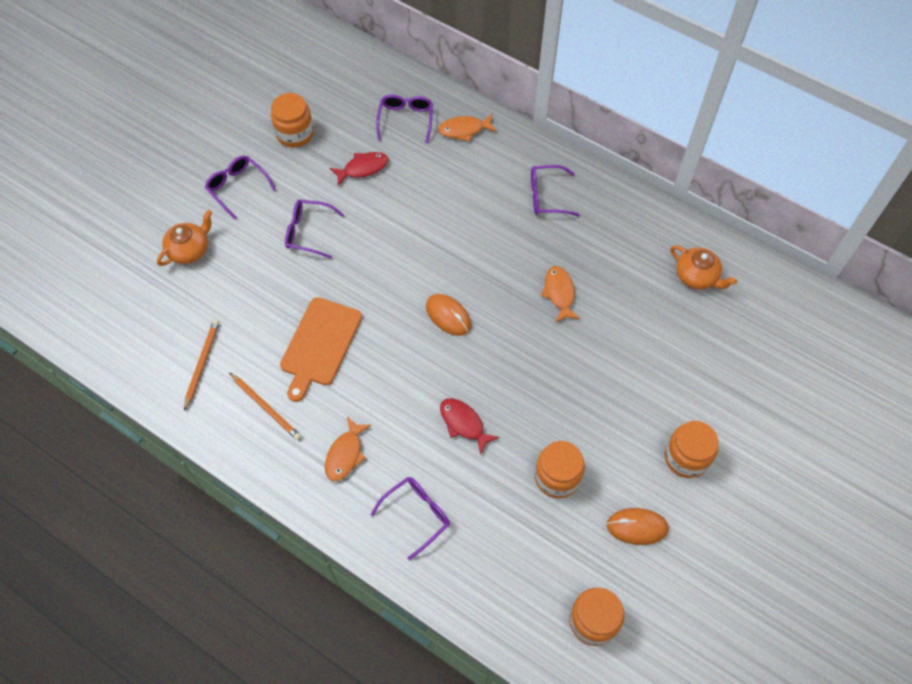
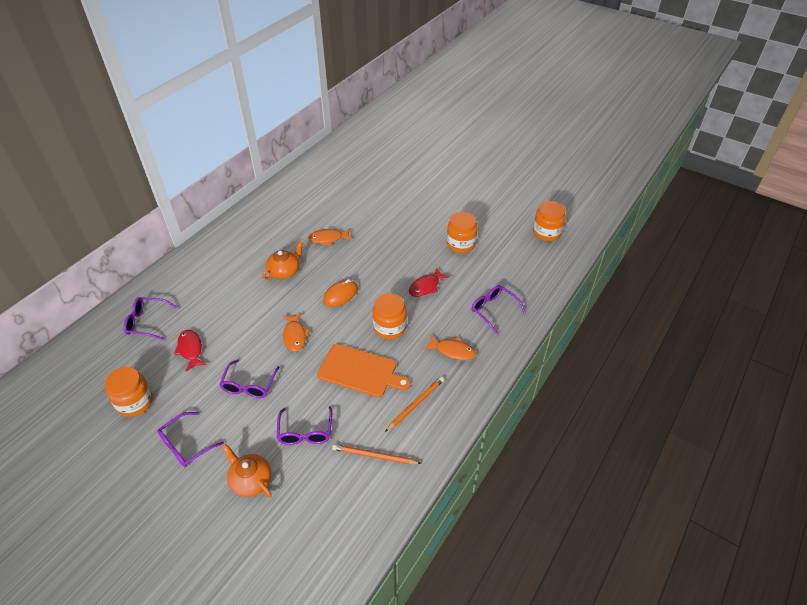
camera: 90 degrees left, 15 degrees down
(464, 130) = (170, 286): orange fish -> orange fish (295, 336)
(547, 196) = (246, 242): purple glasses -> purple glasses (305, 432)
(637, 527) = (488, 213): orange mouse -> none
(686, 457) = (444, 192): orange jar -> orange jar (389, 327)
(697, 276) = (323, 180): orange teapot -> orange teapot (285, 271)

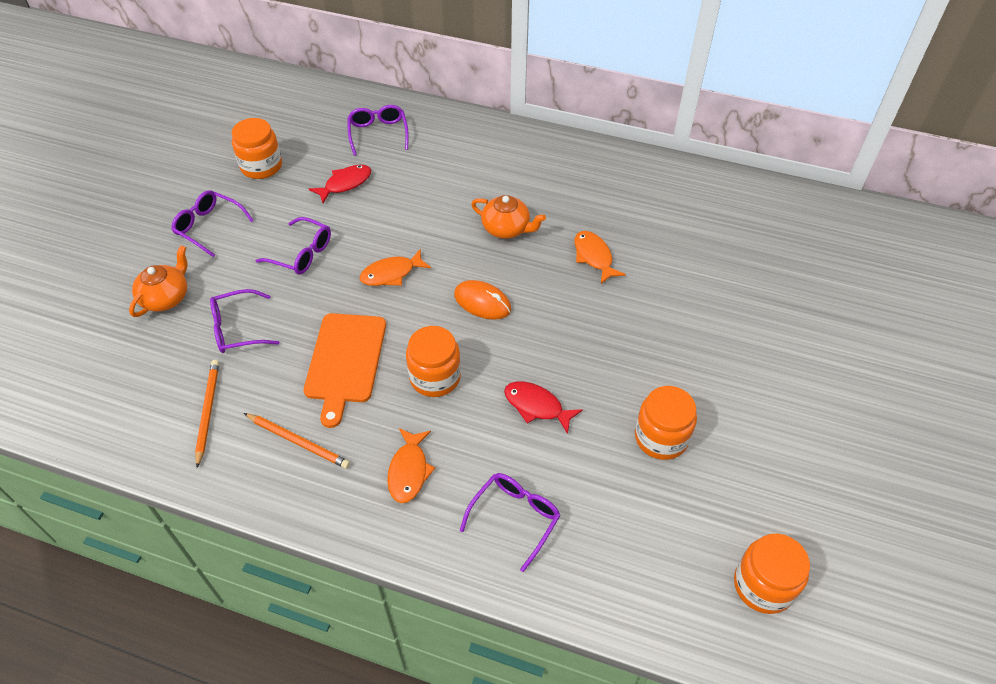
camera: 75 degrees right, 5 degrees up
(249, 385) = (301, 253): purple glasses -> purple glasses turned 150 degrees counterclockwise

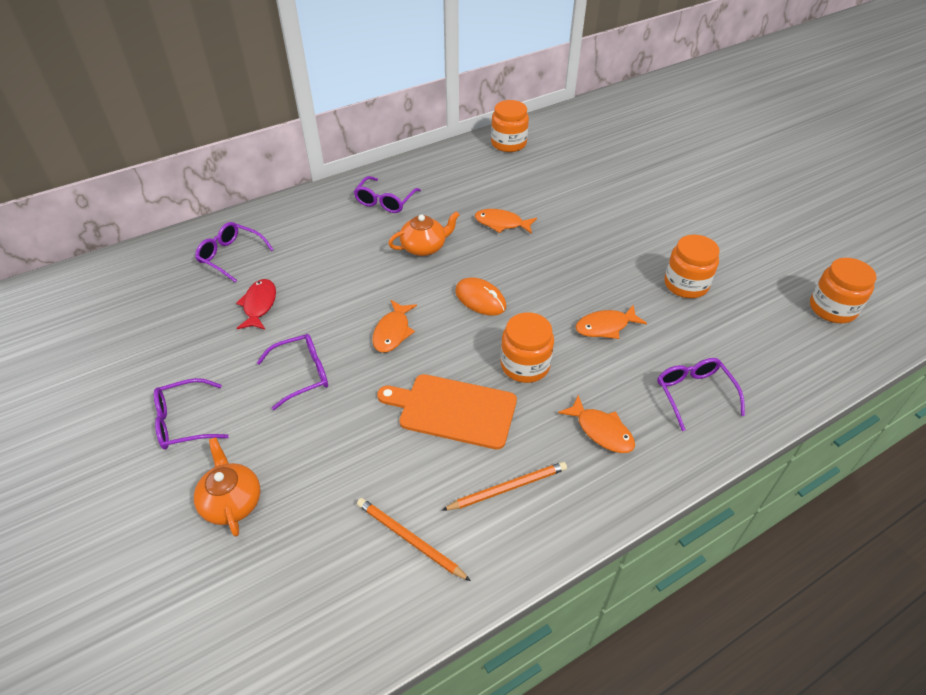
camera: 50 degrees left, 5 degrees down
(238, 329) = (336, 465): purple glasses -> purple glasses (385, 201)
(261, 166) = (161, 345): orange jar -> orange jar (508, 143)
(345, 361) = (453, 410): orange cutting board -> orange cutting board turned 150 degrees clockwise
(482, 302) = (480, 299): orange mouse -> orange mouse turned 60 degrees clockwise
(536, 406) = (605, 327): red fish -> orange fish

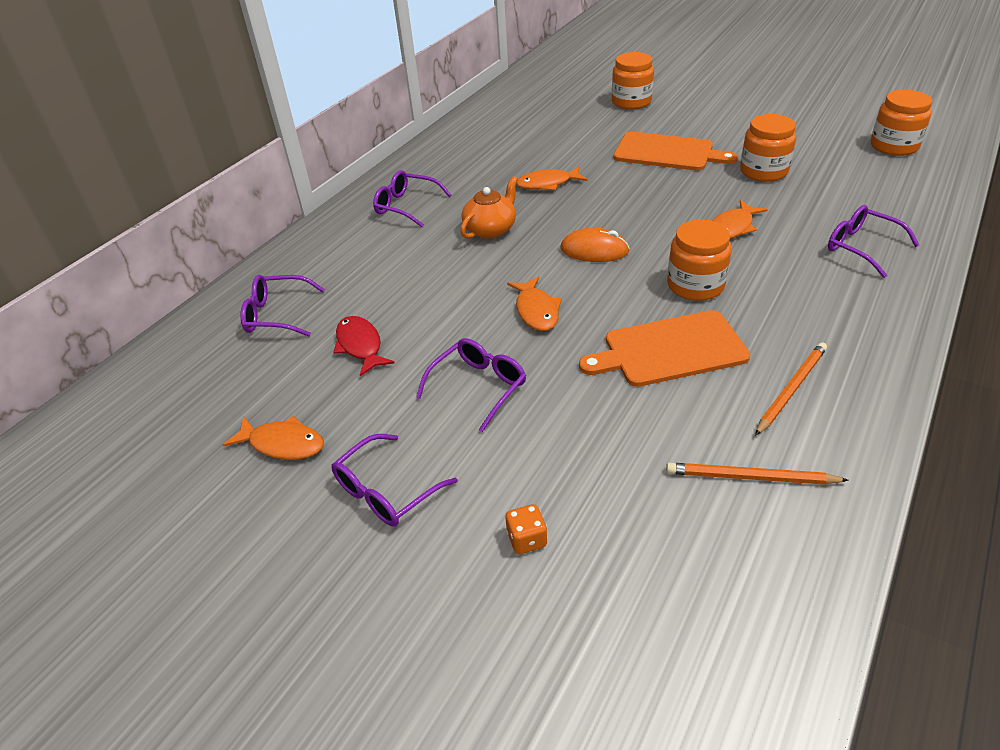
camera: 25 degrees left, 5 degrees down
(232, 502) = (527, 539): orange teapot -> orange dice
(385, 201) = (407, 206): purple glasses -> purple glasses turned 120 degrees clockwise
(508, 143) = (484, 120): orange jar -> orange jar (631, 102)
(601, 431) = (819, 307): orange fish -> orange fish (283, 444)
(623, 232) = (667, 152): none -> orange cutting board

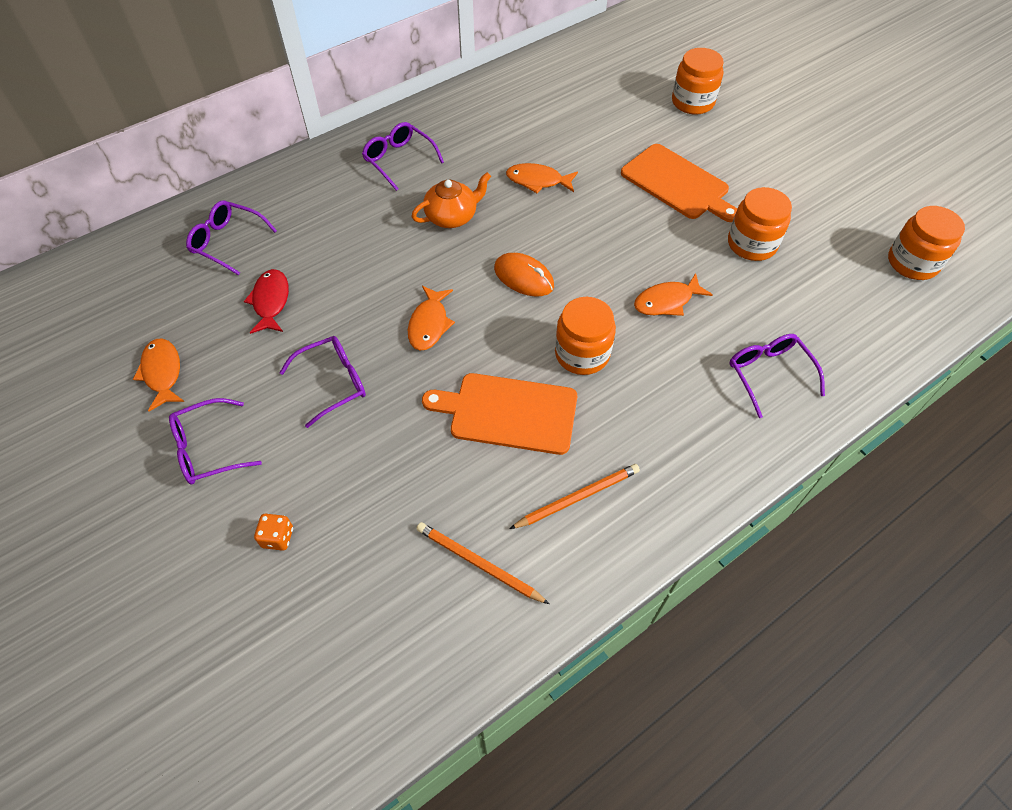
camera: 20 degrees right, 15 degrees up
(283, 444) = (162, 373): orange fish -> orange fish turned 150 degrees counterclockwise

